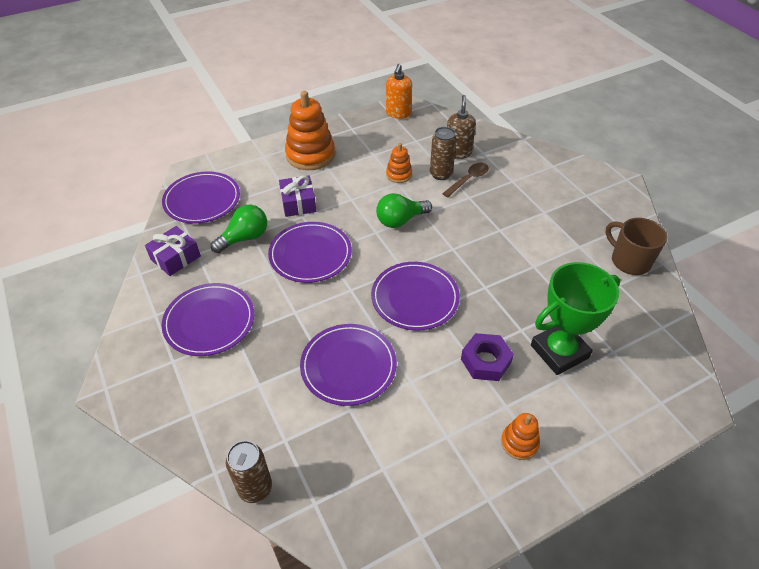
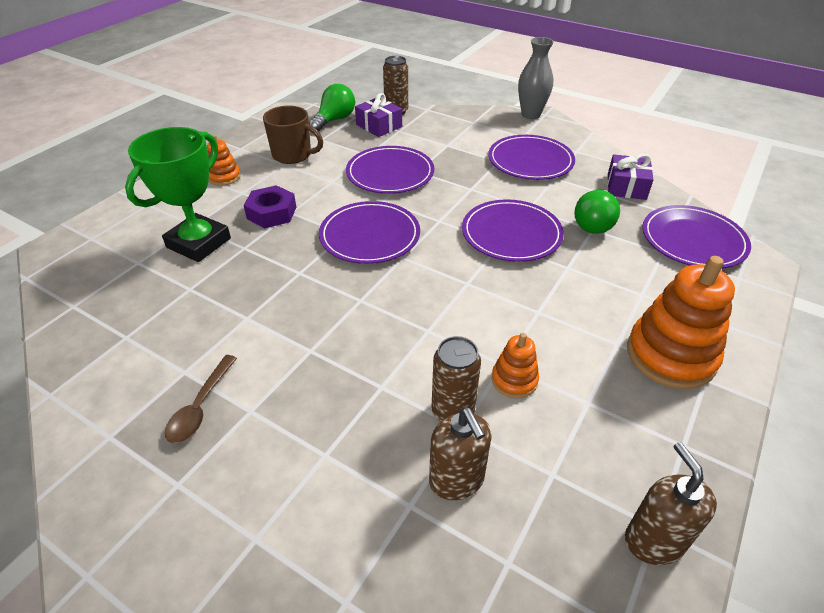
camera: 150 degrees right, 5 degrees down
(120, 394) = (530, 115): none -> grey vase
(298, 203) = (592, 280): purple gift -> purple gift (379, 126)
(398, 113) = (653, 540): orange soap dispenser -> brown soap dispenser
(400, 220) = (451, 309): green light bulb -> green light bulb (334, 120)
(468, 179) = (401, 421): brown spoon -> brown spoon (201, 406)
(629, 261) = (105, 377): brown mug -> brown mug (293, 155)

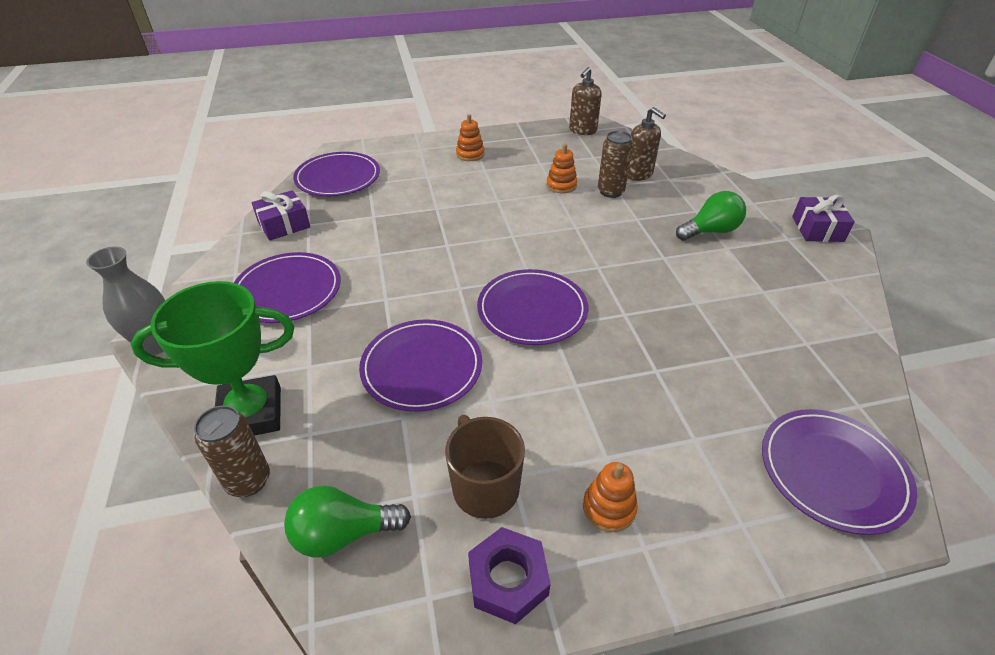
camera: 135 degrees left, 0 degrees up
(199, 243) = (700, 406): green trophy -> green trophy (251, 414)
(201, 406) = (759, 265): brown spoon -> none
(271, 213) = (596, 397): purple nut -> purple nut (508, 580)
(379, 126) = (314, 464): purple gift -> purple gift (817, 229)
(457, 480) = (638, 174): brown soap dispenser -> brown soap dispenser turned 120 degrees clockwise
(511, 234) = (428, 245): purple plate -> purple plate (833, 472)
(593, 223) = (365, 218): green light bulb -> green light bulb (710, 231)
(670, 355) = (470, 154): orange stacking toy -> orange stacking toy, size x0.51

